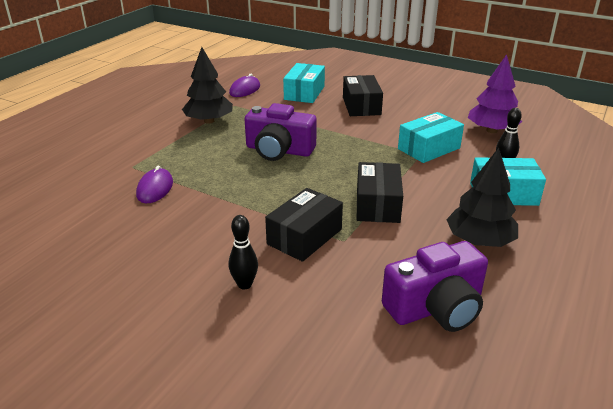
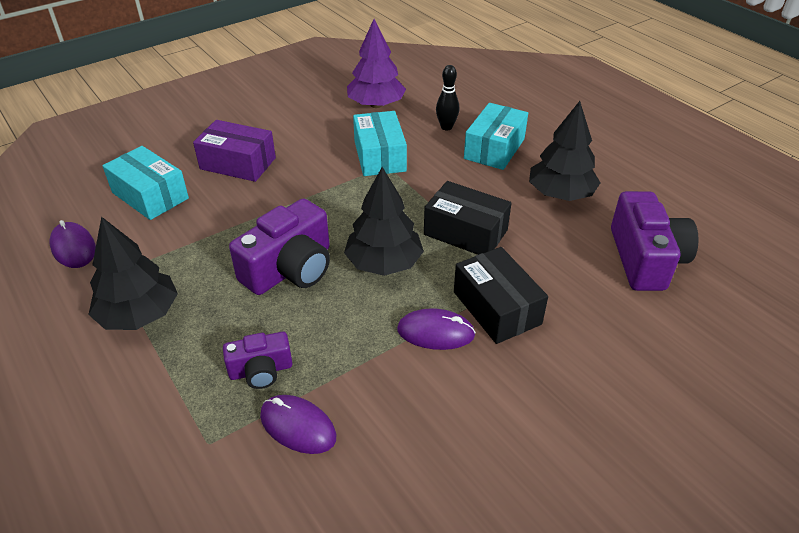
camera: 65 degrees left, 10 degrees up
(190, 166) = (261, 370): none -> purple camera
(244, 284) = (563, 385): black bowling pin -> none
(261, 216) = (435, 332): none -> purple mouse
(312, 180) = (384, 263): none -> black tree
(361, 106) = (238, 163): black box -> purple box

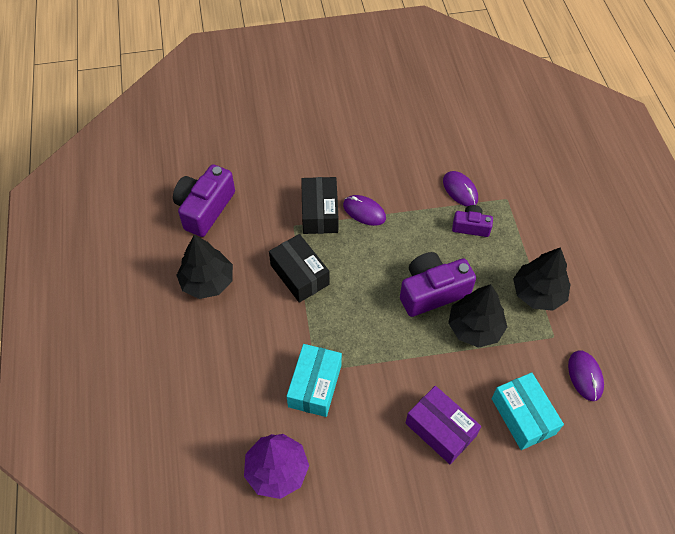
camera: 155 degrees left, 15 degrees up
(384, 263) = (368, 271): black tree -> black tree (474, 327)
(446, 127) = (234, 401): black bowling pin -> none
(494, 148) = (215, 353): turquoise box -> none

